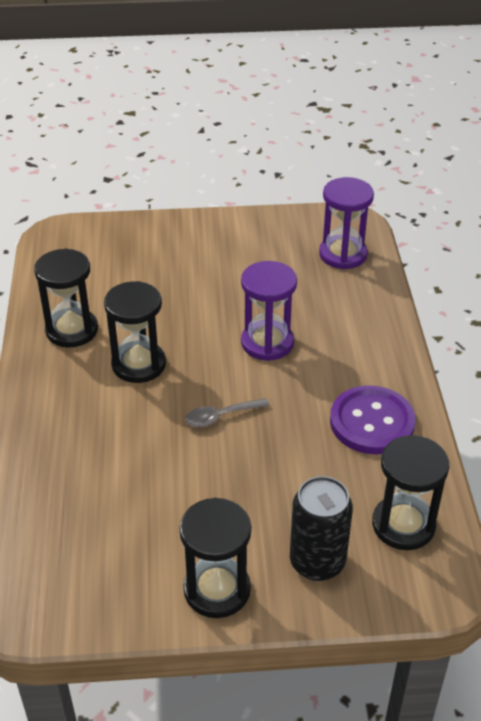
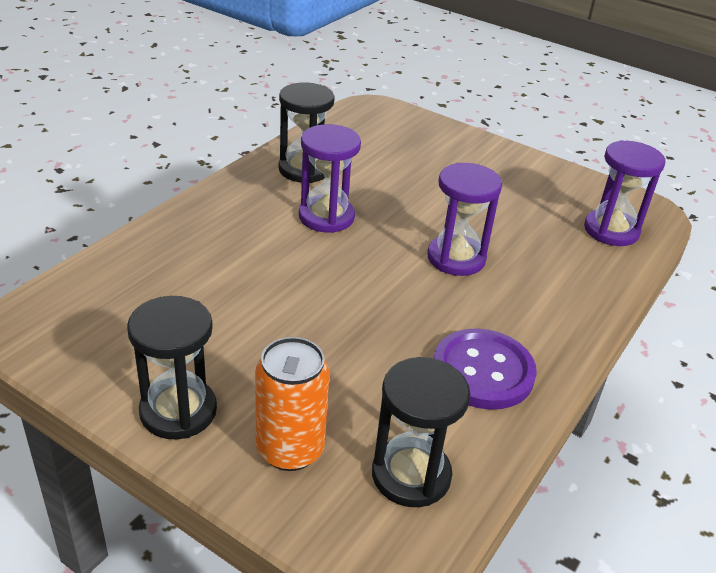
camera: 35 degrees right, 5 degrees down
(139, 364) = (326, 217): black hourglass -> purple hourglass
(221, 416) = (347, 288): grey spoon -> none
(317, 562) = (290, 449): black can -> orange can

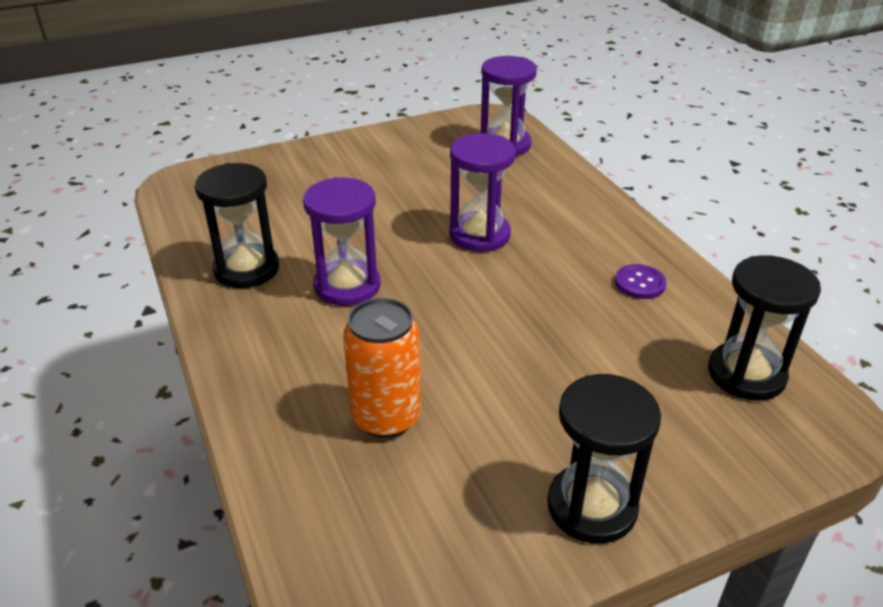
camera: 55 degrees left, 0 degrees up
(290, 449) = (685, 439): orange can -> orange can (386, 417)
(483, 371) = (640, 283): purple button -> purple button, size x0.51

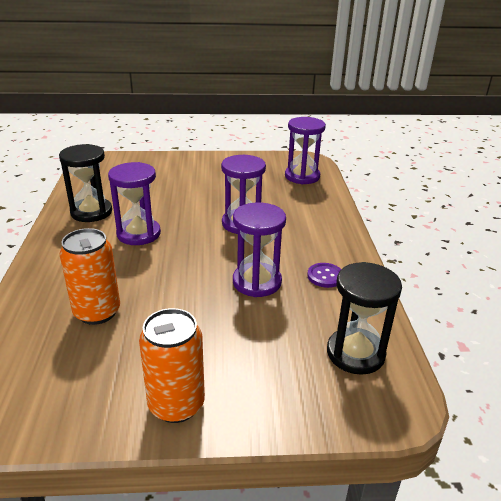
camera: 20 degrees right, 5 degrees down
(563, 314) = (257, 282): none -> purple hourglass
(592, 506) = (176, 404): black hourglass -> orange can

